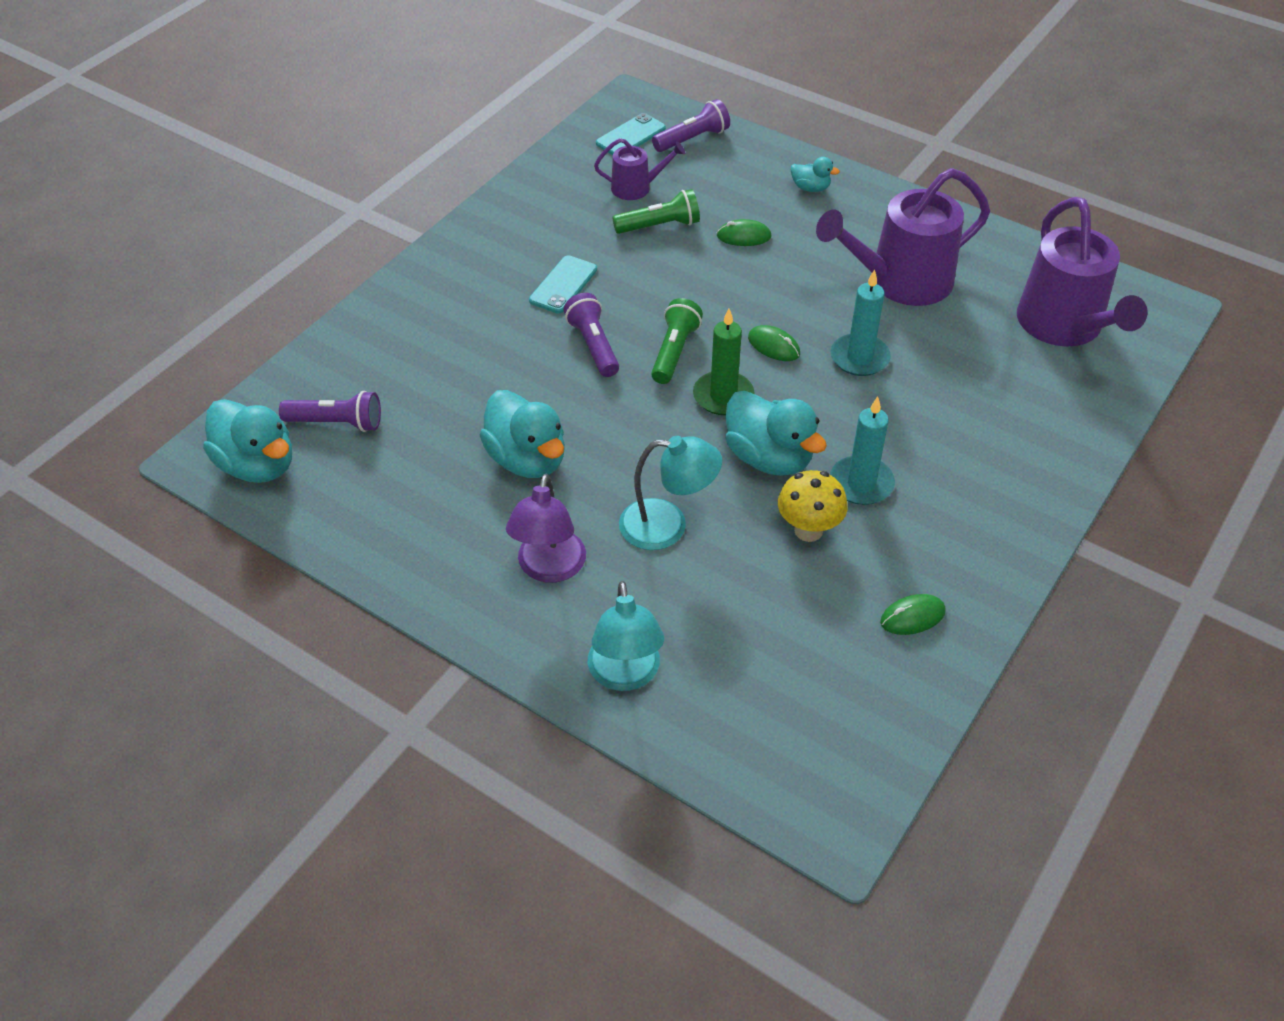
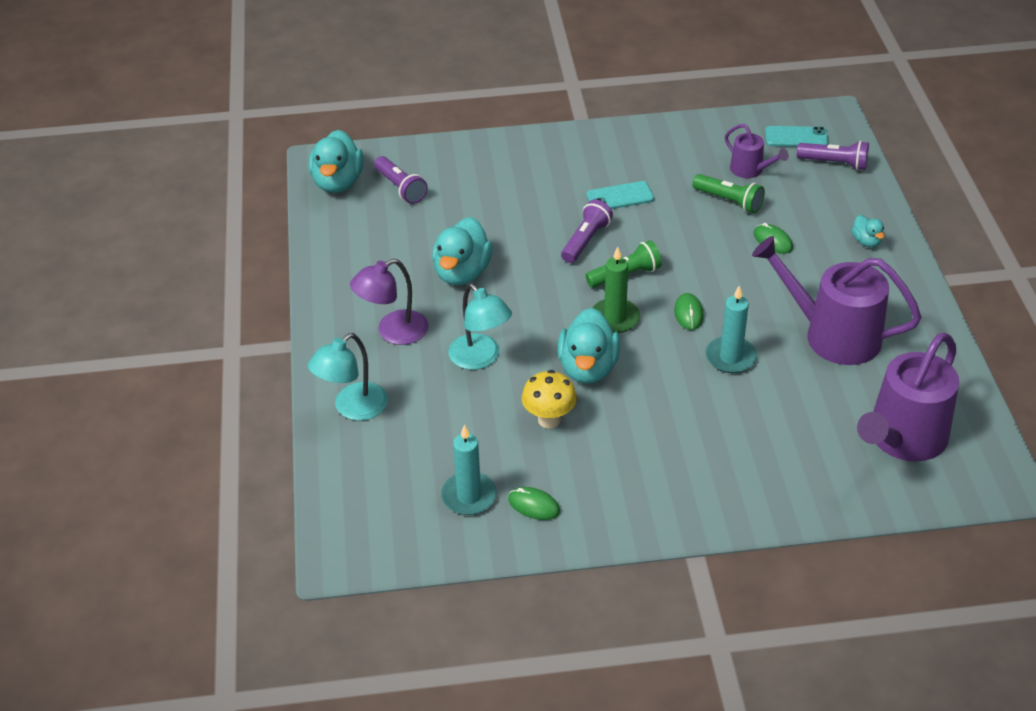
camera: 50 degrees right, 5 degrees down
(861, 483) = (618, 421): turquoise candle -> turquoise candle (469, 496)

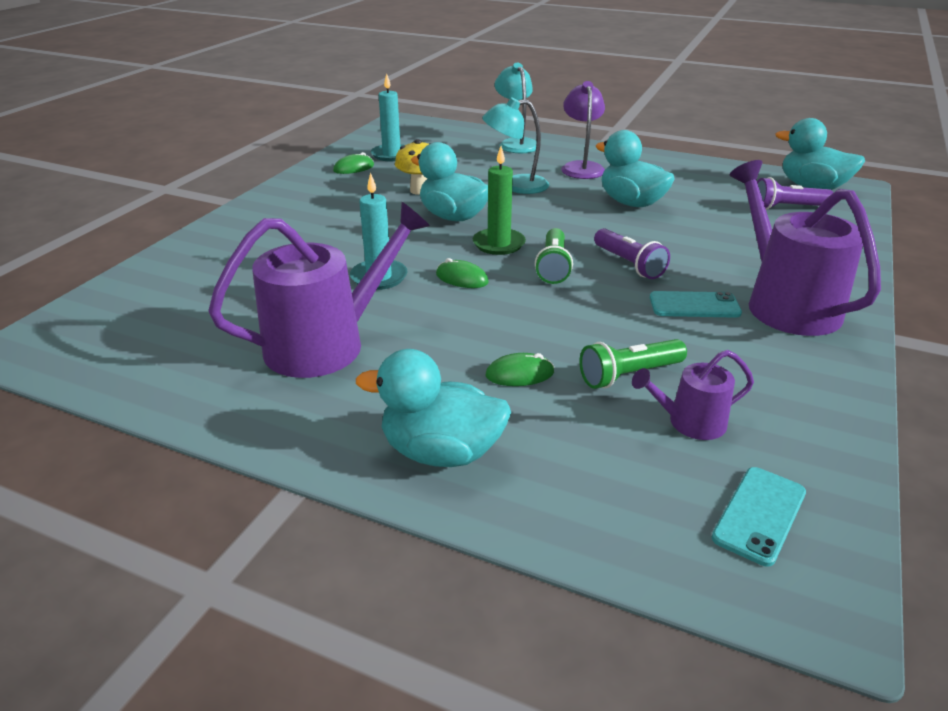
camera: 120 degrees right, 10 degrees down
(620, 197) = (694, 305): turquoise phone -> turquoise phone turned 75 degrees clockwise
(834, 163) = (654, 522): purple flashlight -> none
(866, 241) = (441, 452): turquoise duck -> turquoise duck, size x2.01
(902, 439) = (157, 320): purple watering can -> purple watering can (785, 304)

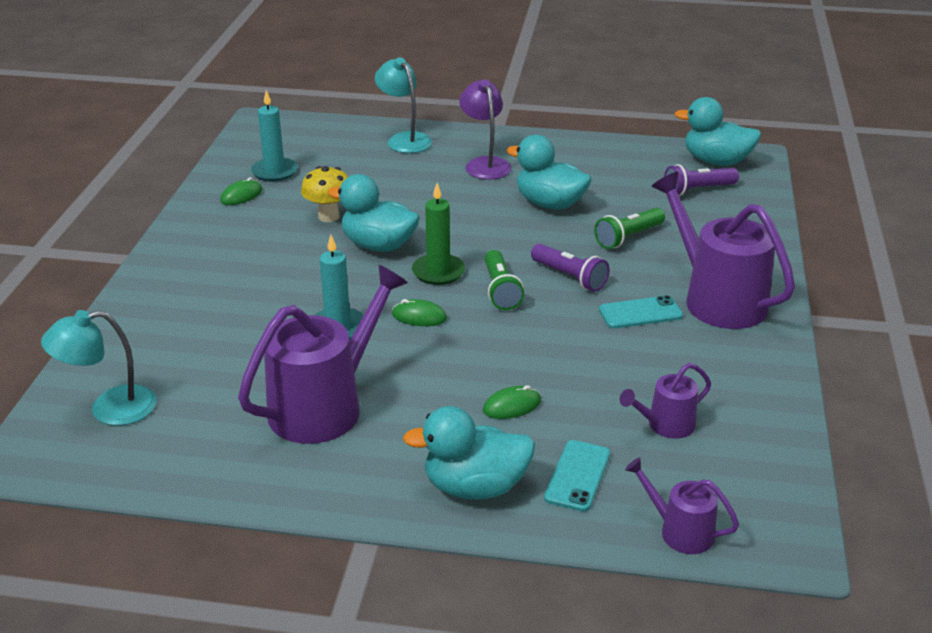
camera: 15 degrees left, 0 degrees up
(515, 185) = (426, 197): turquoise lamp -> turquoise lamp (109, 409)
(629, 375) = (604, 391): green flashlight -> green flashlight (628, 237)
(672, 554) = (680, 531): none -> purple watering can
(759, 515) = (735, 490): turquoise phone -> turquoise phone (577, 476)

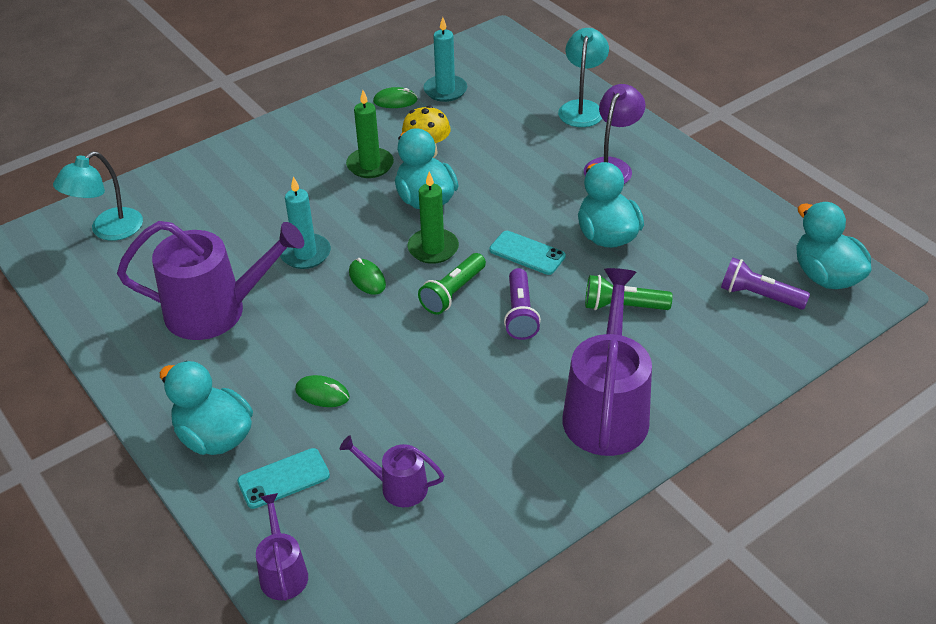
camera: 45 degrees right, 10 degrees up
(109, 409) = (108, 230): turquoise lamp -> turquoise lamp turned 75 degrees counterclockwise
(293, 245) = (370, 165): none -> green candle
(640, 313) = (525, 381): turquoise phone -> turquoise phone (527, 253)

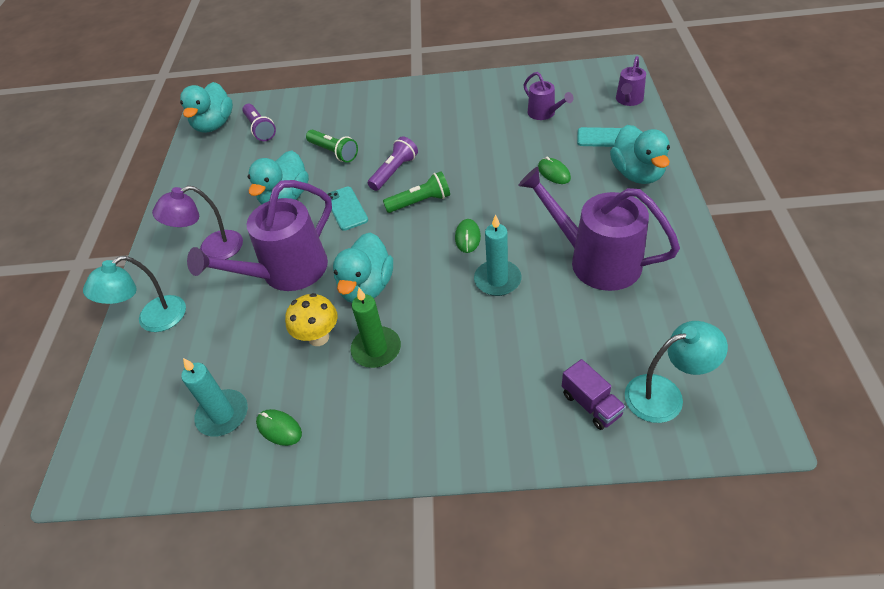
camera: 140 degrees left, 5 degrees up
(167, 202) = (591, 404): none -> purple truck
(433, 248) = (402, 240): green candle -> none
(606, 411) = (406, 108): purple watering can -> purple watering can (287, 272)

